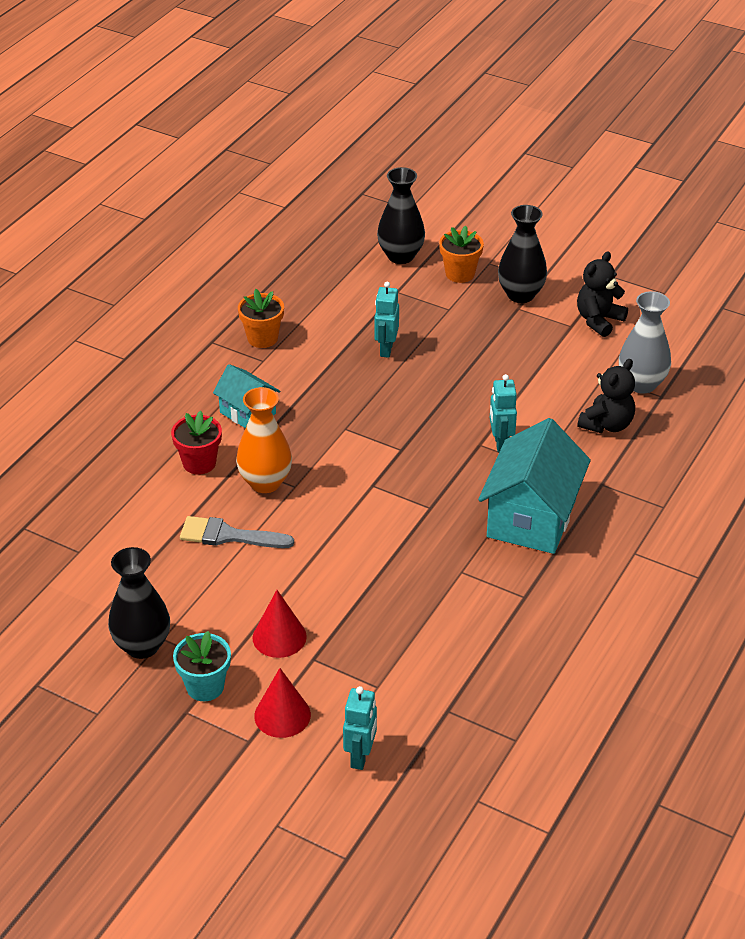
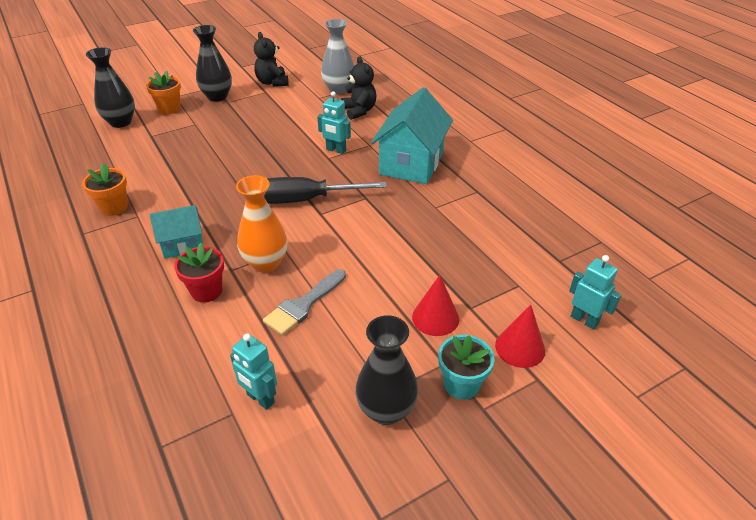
camera: 60 degrees left, 0 degrees up
(386, 349) = (198, 160): turquoise robot -> turquoise robot (260, 399)
(386, 463) = (306, 200): none -> black screwdriver
(531, 518) = (411, 163): turquoise house -> turquoise house turned 60 degrees clockwise

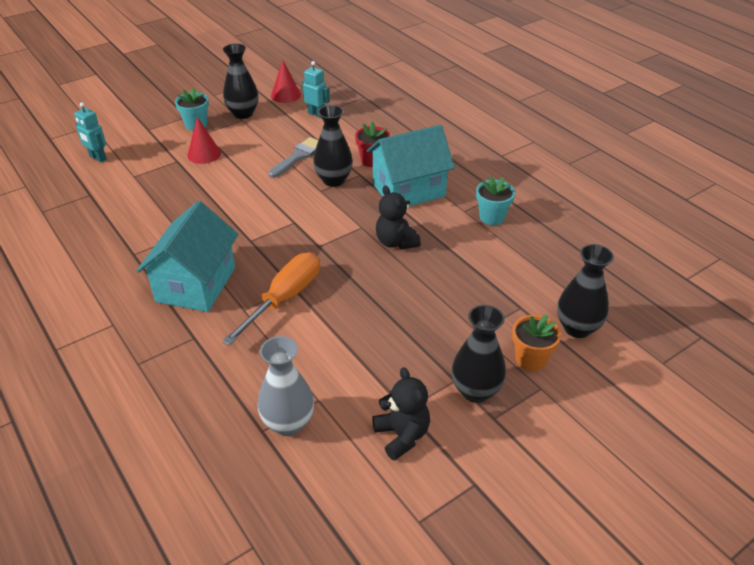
camera: 175 degrees right, 0 degrees up
(114, 207) = (492, 217): orange flower pot -> turquoise flower pot
(182, 244) = (408, 190): turquoise house -> turquoise house, size x1.79
(266, 263) = (333, 180): orange vase -> black vase
(306, 200) = (310, 234): black screwdriver -> none
(336, 150) = (284, 298): turquoise robot -> orange screwdriver
(359, 111) = (255, 372): black teddy bear -> black teddy bear (396, 242)
(520, 348) = (151, 142): red cone -> red cone (286, 95)

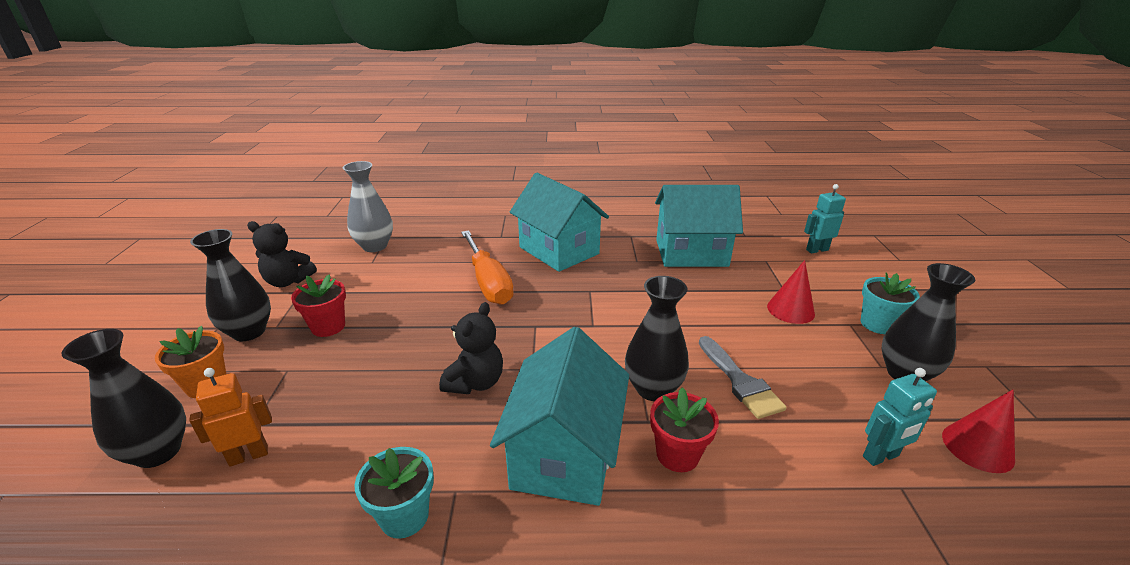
camera: 125 degrees right, 10 degrees down
(146, 212) = (691, 253): none -> turquoise house
(396, 242) = (475, 382): black teddy bear -> black teddy bear turned 105 degrees clockwise
(423, 349) = (328, 326): none -> red flower pot
(534, 290) = (249, 455): none -> orange robot

